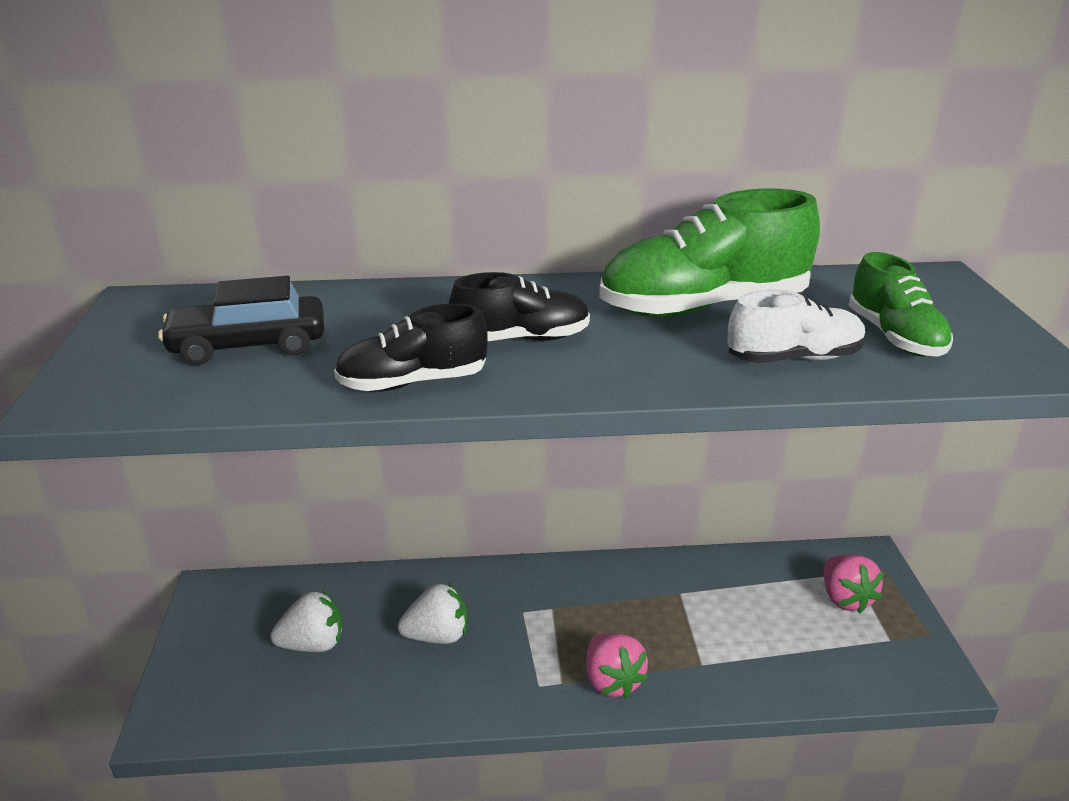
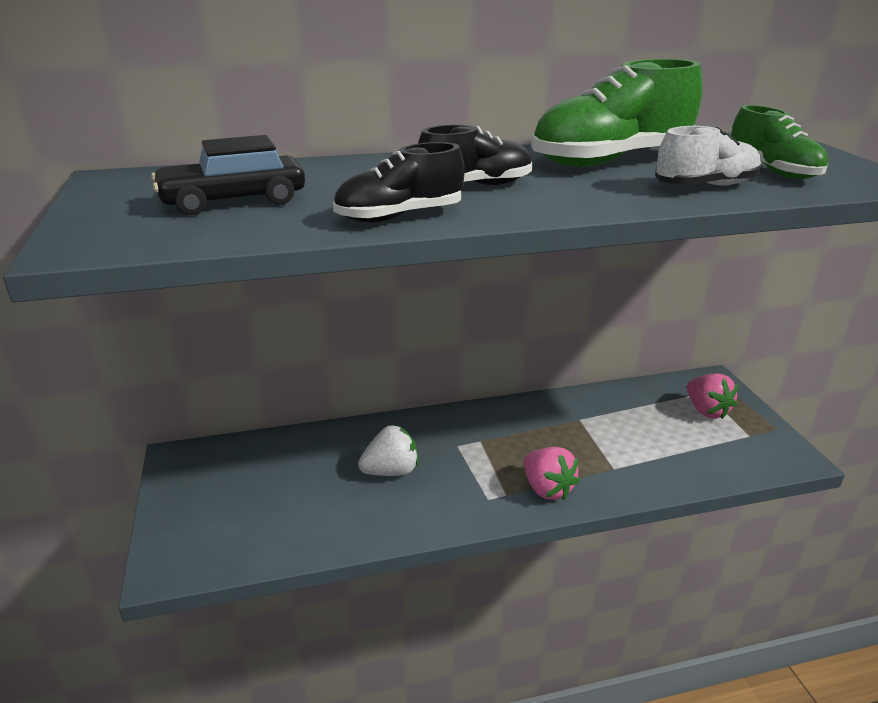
camera: 10 degrees left, 0 degrees up
(313, 644) = (284, 489): white strawberry -> none

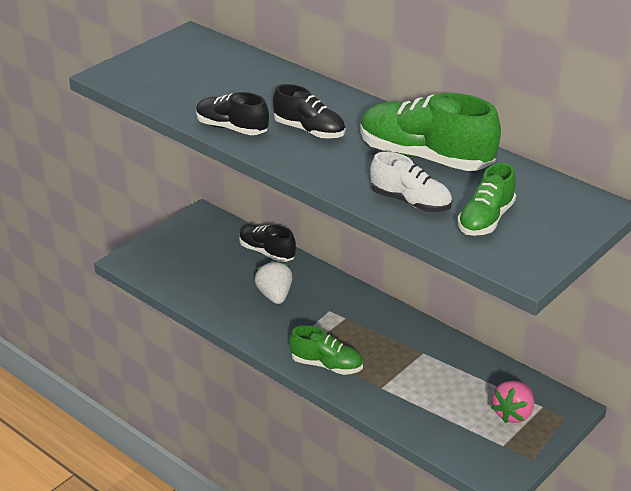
camera: 55 degrees right, 5 degrees up
(233, 201) = (199, 79): black car -> none
(311, 442) = (267, 252): none -> black shoe
(391, 471) = (275, 295): white strawberry -> white strawberry turned 135 degrees counterclockwise
(547, 489) = (326, 365): pink strawberry -> green shoe

